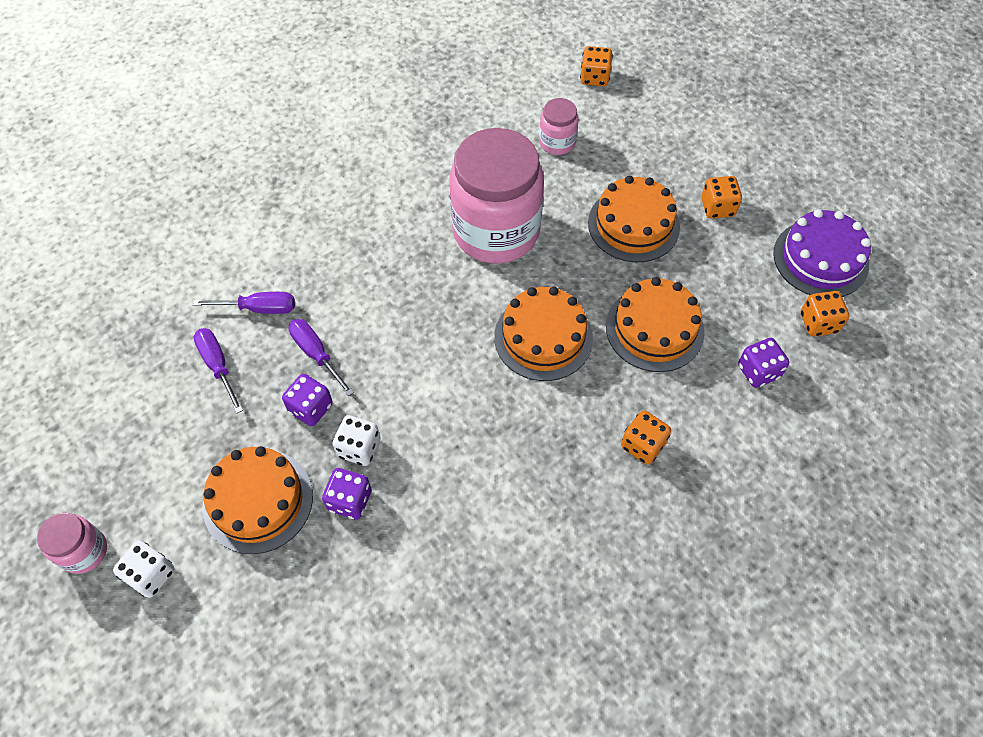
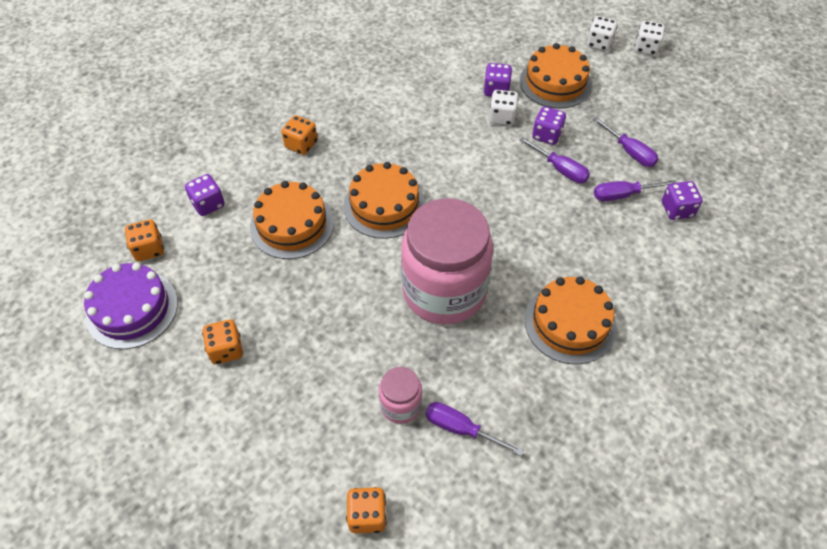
camera: 170 degrees right, 5 degrees down
(84, 551) = (646, 48): pink jar -> white dice
(208, 281) = (677, 209): none -> purple dice
(509, 120) = (460, 428): none -> purple screwdriver
(633, 225) = (312, 318): orange cake -> orange cake (570, 323)

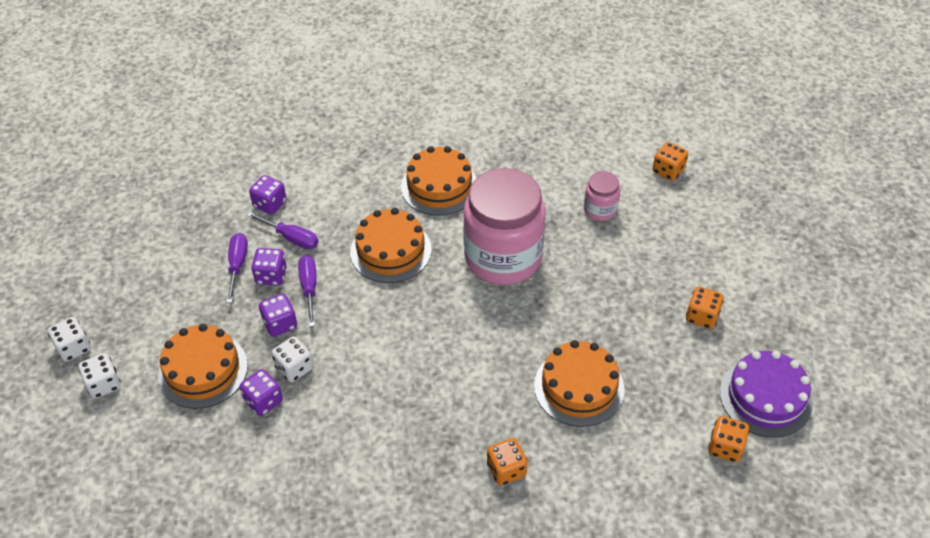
camera: 140 degrees left, 5 degrees down
(208, 204) = (643, 460): purple dice -> purple dice (271, 276)
(384, 205) = (484, 352): orange cake -> orange cake (391, 250)
(460, 428) = (573, 177): purple screwdriver -> none

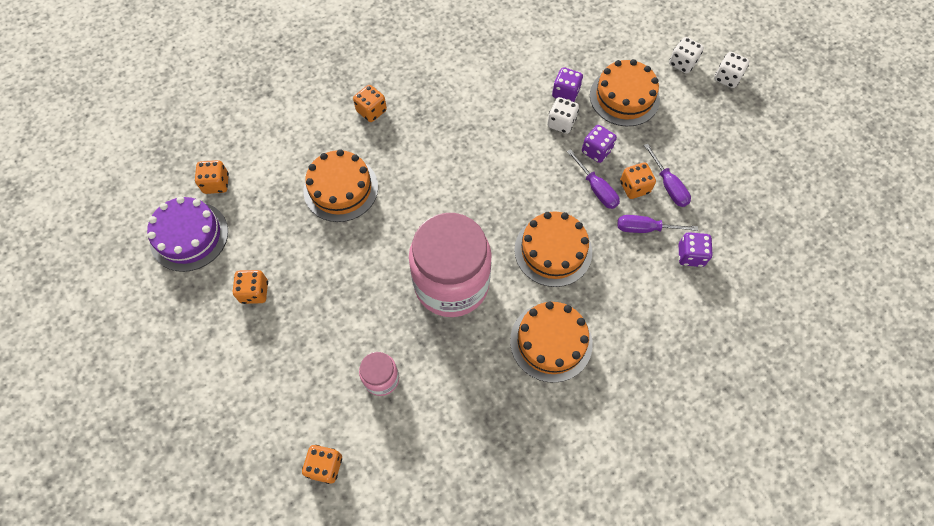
camera: 155 degrees right, 15 degrees up
(271, 276) = (634, 187): purple dice -> orange dice

